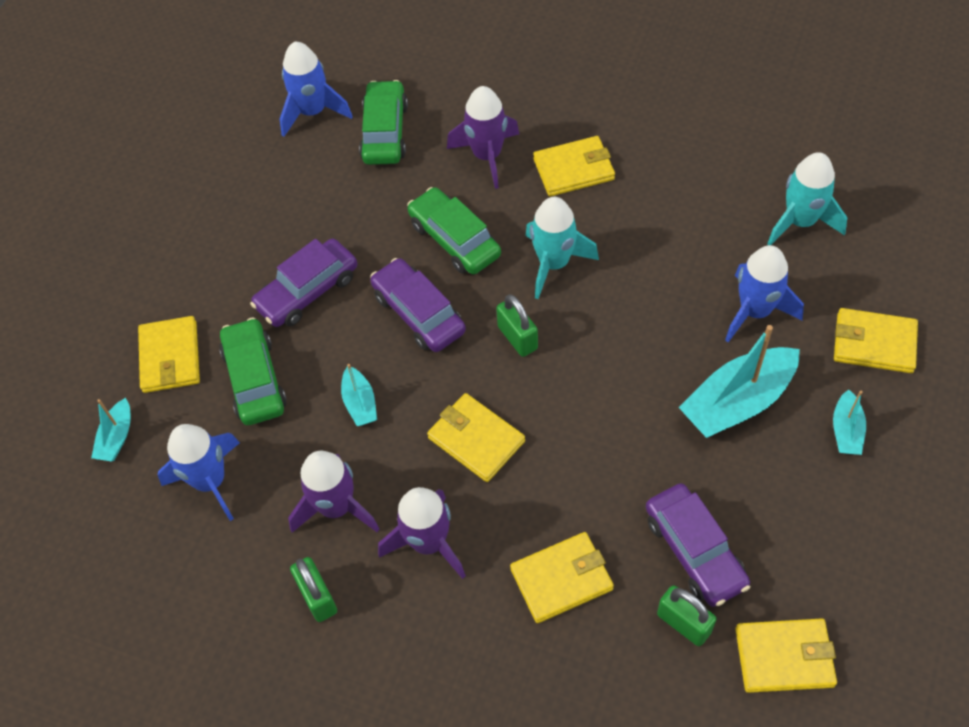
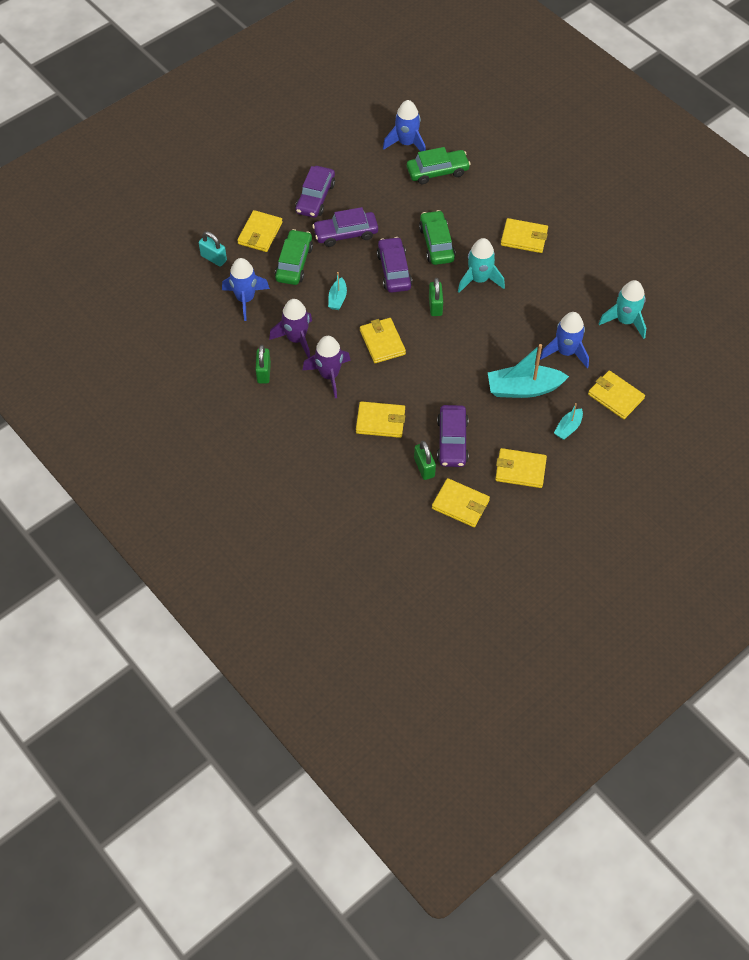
camera: 25 degrees right, 0 degrees up
(117, 437) = (213, 258): turquoise boat -> turquoise padlock
(225, 257) = (315, 198): none -> purple car
(385, 132) = (437, 171): green car -> green car turned 45 degrees clockwise
(487, 156) = (483, 209): purple rocket -> none
(829, 541) = (520, 470): none -> yellow wallet

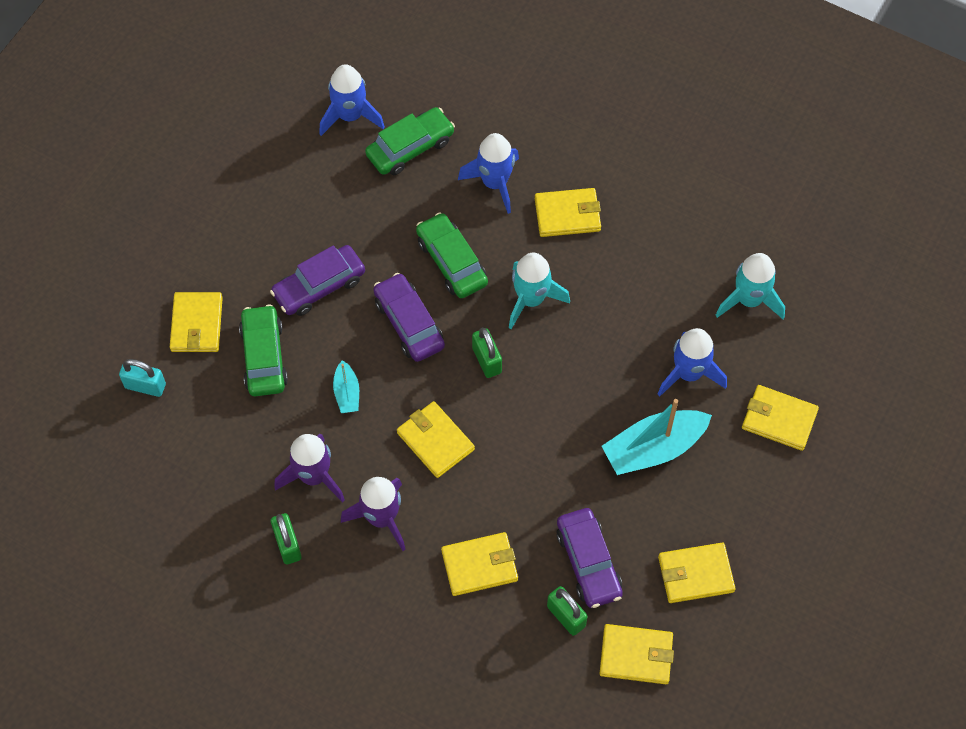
camera: 20 degrees left, 5 degrees up
(245, 299) = (216, 436): blue rocket -> blue rocket (494, 183)
(315, 198) = (254, 242): purple car -> none
(568, 428) = (734, 488): turquoise boat -> none

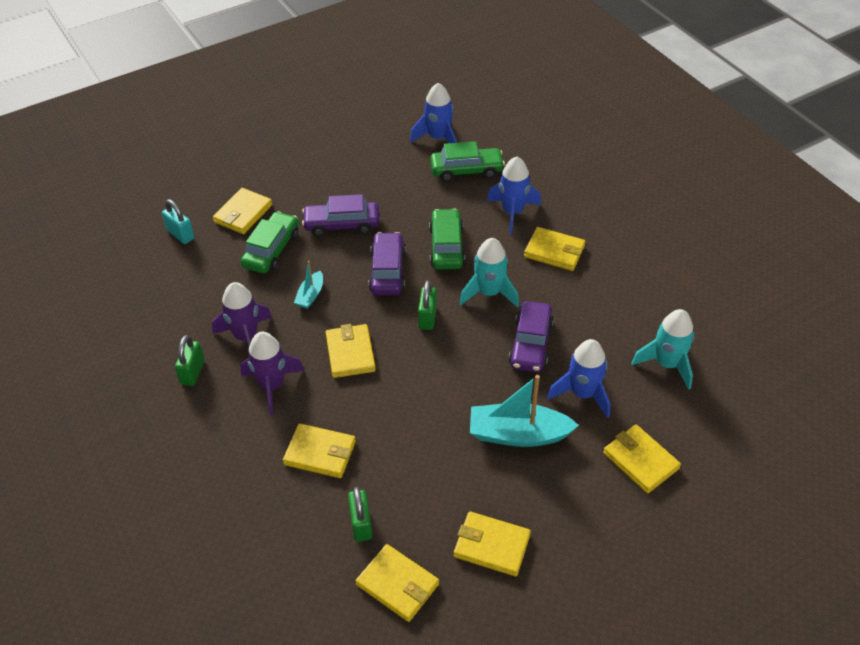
camera: 30 degrees right, 15 degrees down
(588, 562) = (407, 492): purple car -> purple car (530, 344)

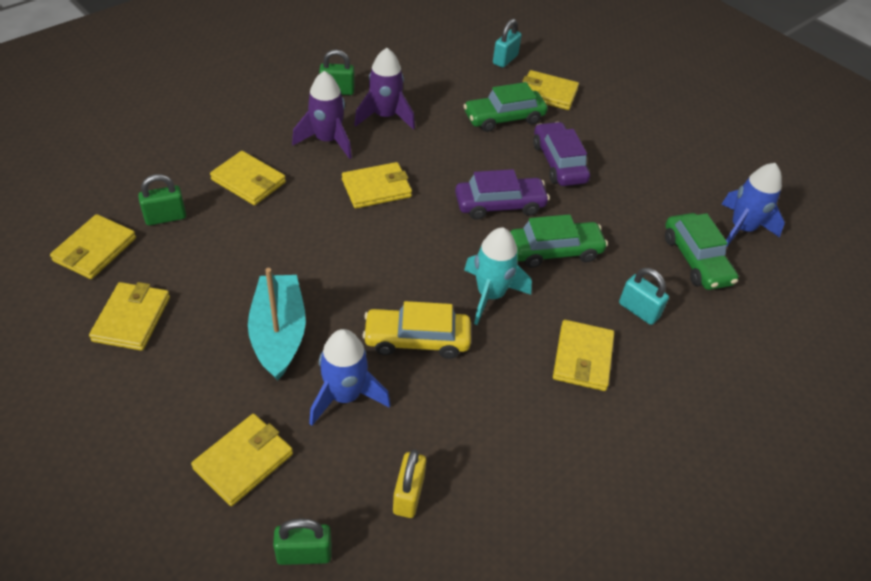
camera: 75 degrees right, 0 degrees up
(271, 250) = (504, 118): green car -> green car turned 150 degrees clockwise
(310, 295) = (449, 152): turquoise boat -> none
(320, 453) = (248, 181): yellow wallet -> yellow wallet turned 60 degrees counterclockwise
(427, 317) = (438, 243): green padlock -> green padlock (304, 553)
(512, 212) = (638, 310): blue rocket -> turquoise padlock
(530, 344) = (417, 339): purple car -> yellow car
(667, 364) = (408, 494): turquoise rocket -> yellow padlock

